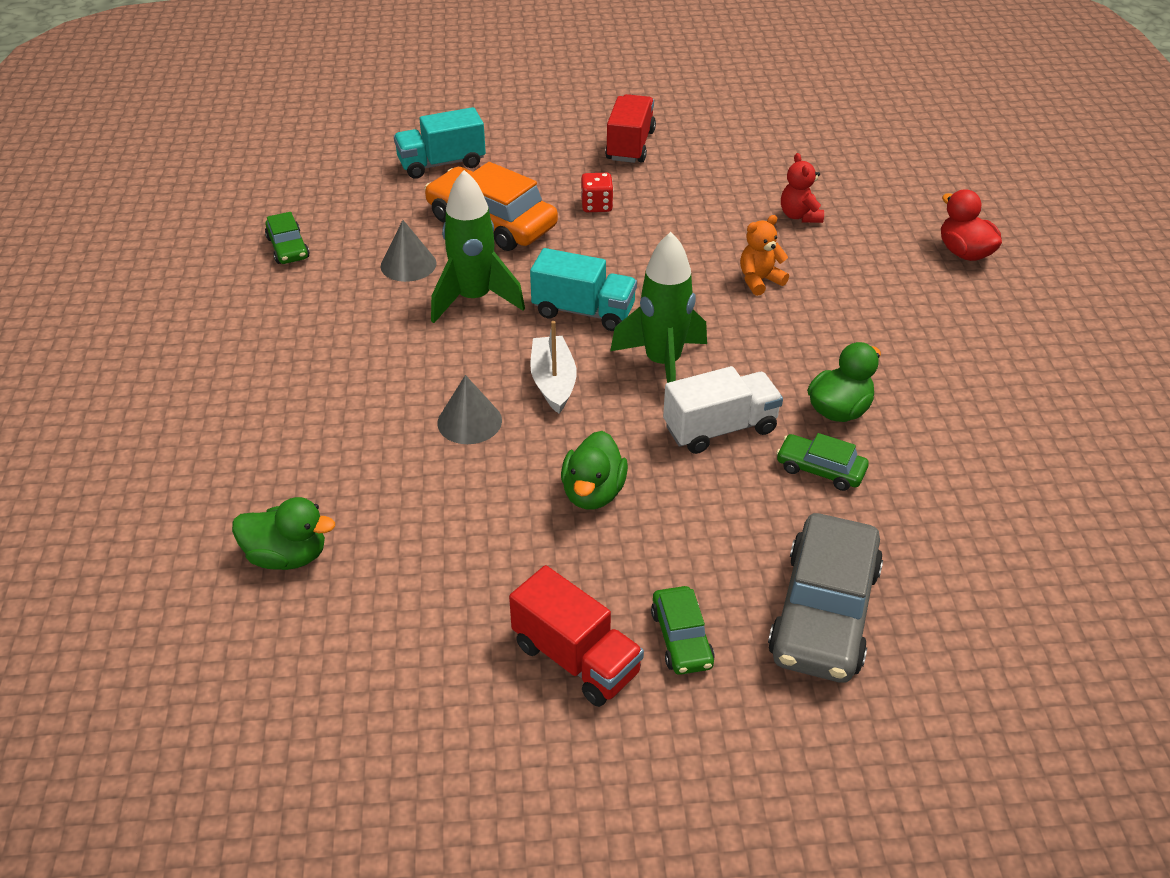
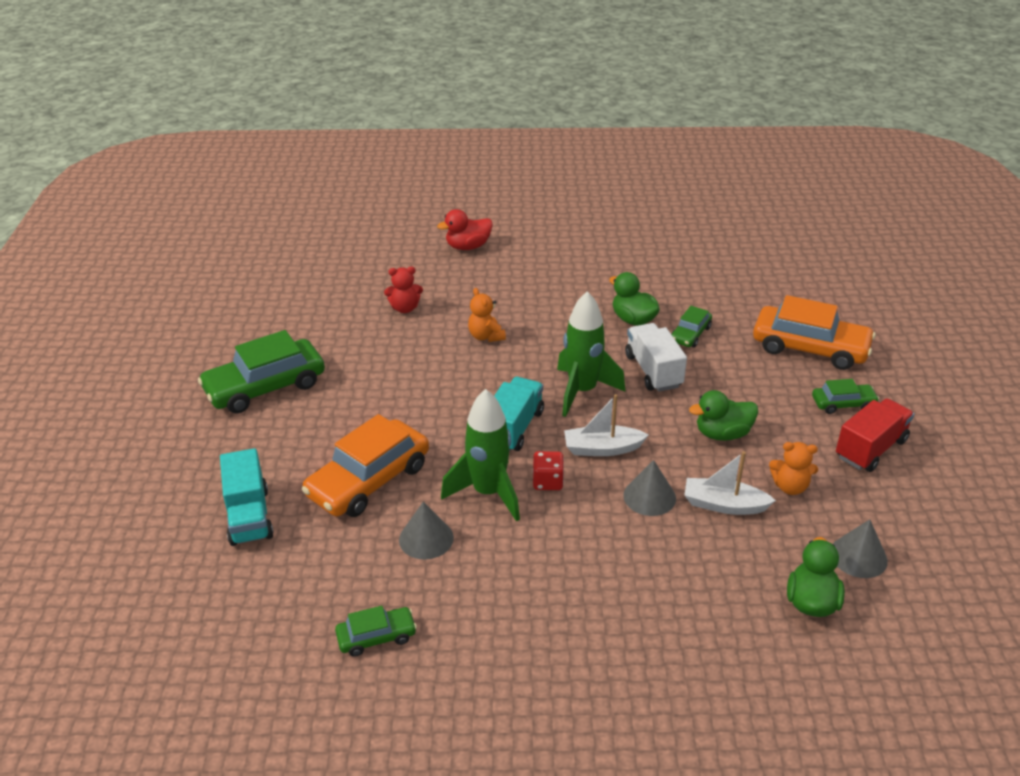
camera: 85 degrees left, 5 degrees down
(358, 613) = (858, 556): none -> grey cone
(455, 487) = (724, 505): none -> white boat
(489, 555) = (790, 487): none -> orange teddy bear
(593, 493) = (722, 434): green duck -> green duck turned 150 degrees clockwise
(596, 205) = (359, 413): red dice -> red dice (548, 481)
(630, 145) = (265, 387): red truck -> green car
(824, 612) = (810, 348): grey car -> orange car

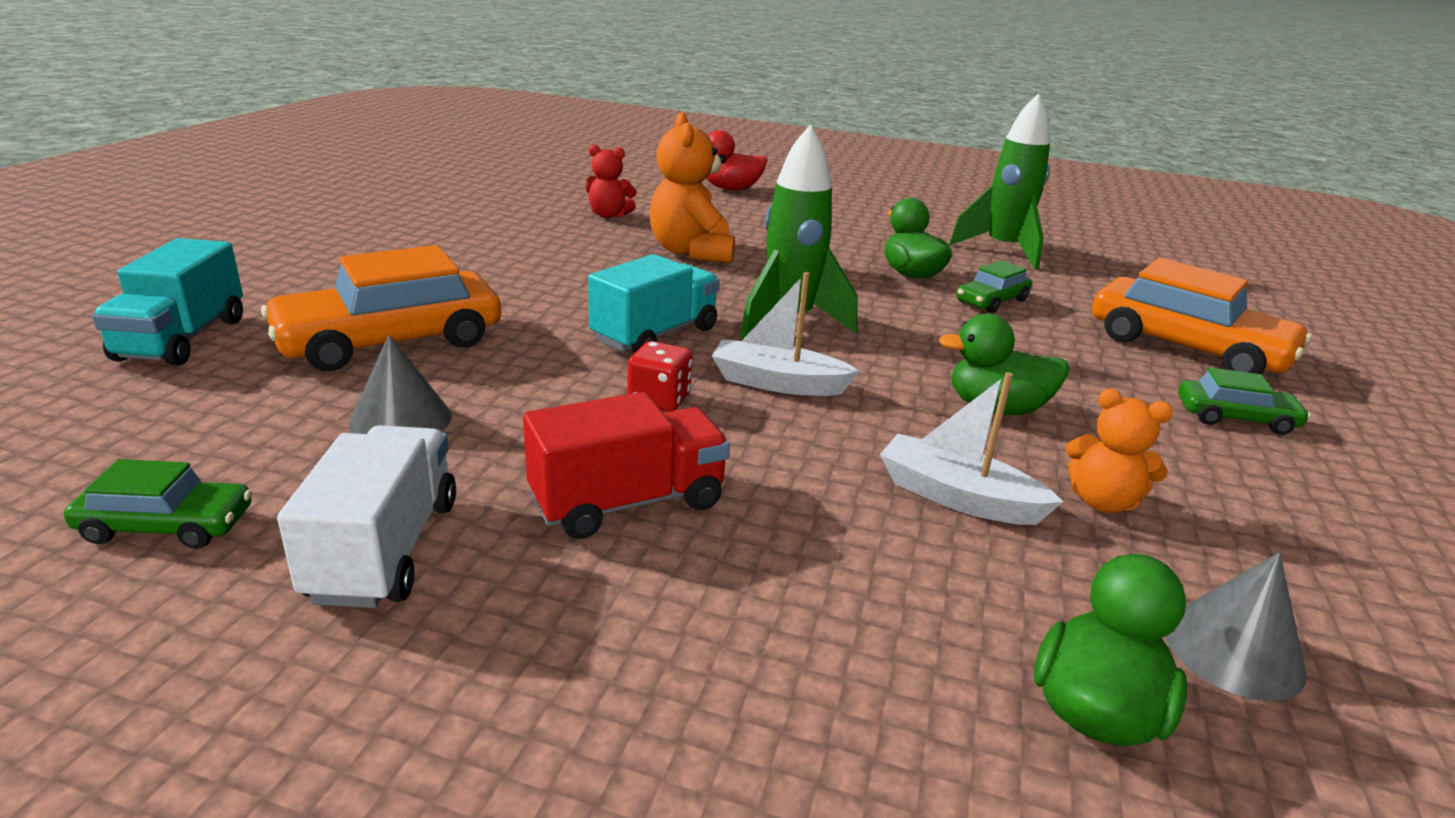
camera: 15 degrees right, 10 degrees down
(265, 387) = (365, 239): green car -> none
(486, 336) = (691, 252): orange teddy bear -> orange teddy bear, size x1.69
(488, 493) = (552, 391): green rocket -> green rocket (1003, 251)
(649, 496) = (821, 455): grey cone -> none
(653, 371) = (913, 323): white truck -> white truck (385, 549)
(870, 449) = (1283, 485): red truck -> red truck (628, 502)

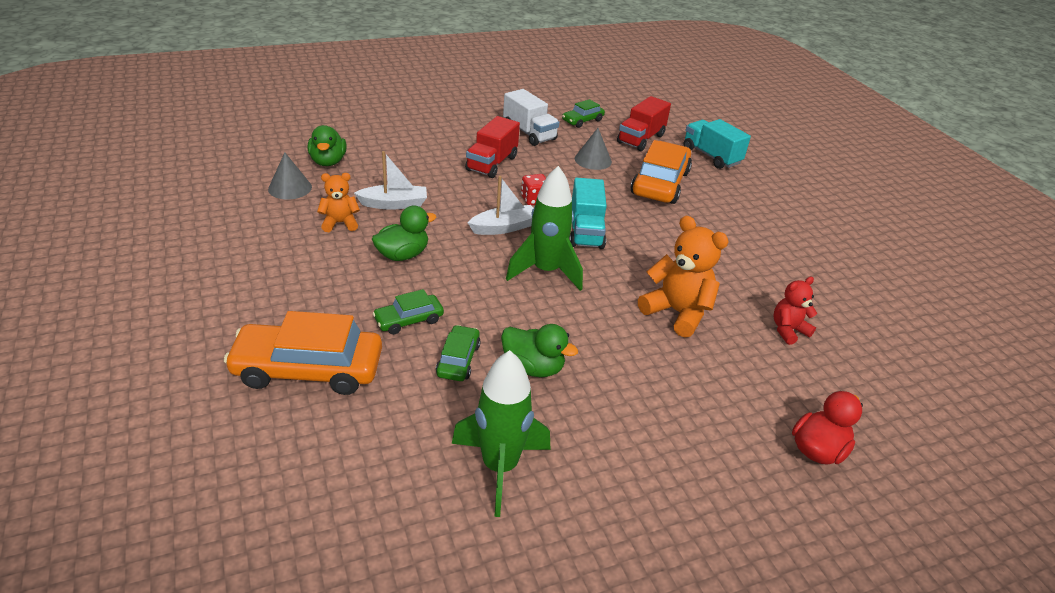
camera: 140 degrees right, 10 degrees up
(191, 418) = (641, 139): none -> red truck
(1235, 418) = (279, 304): green car -> green car (409, 320)

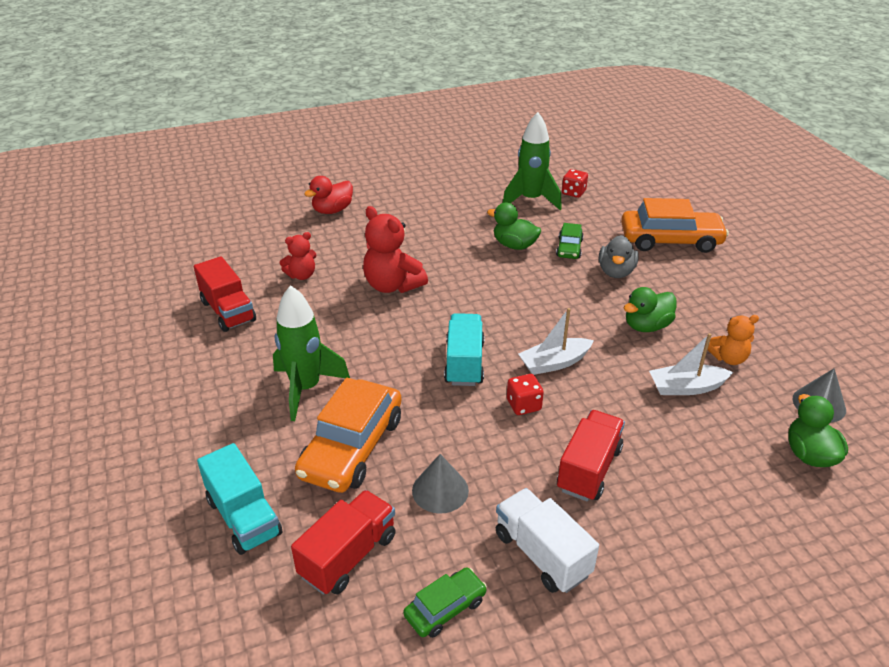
camera: 175 degrees left, 0 degrees up
(409, 320) = (616, 272): green car -> grey duck
(419, 488) = (573, 192): none -> red dice
(546, 272) = (507, 316): green rocket -> green rocket (306, 389)
(677, 312) = (392, 285): orange teddy bear -> red teddy bear
(834, 289) = (228, 311): none -> red truck

